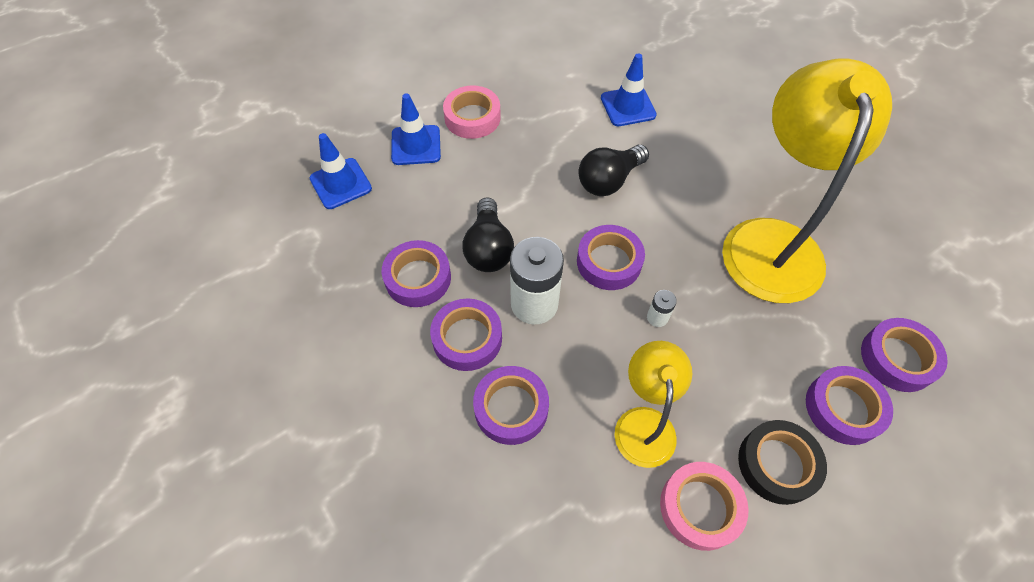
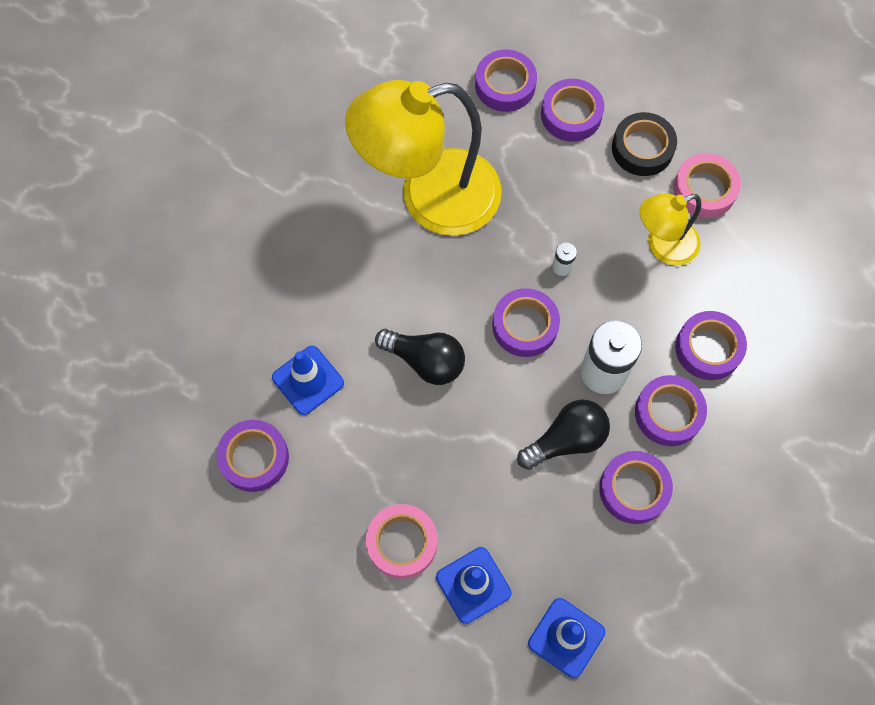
camera: 115 degrees left, 10 degrees up
(582, 62) = (254, 458): none -> purple tape

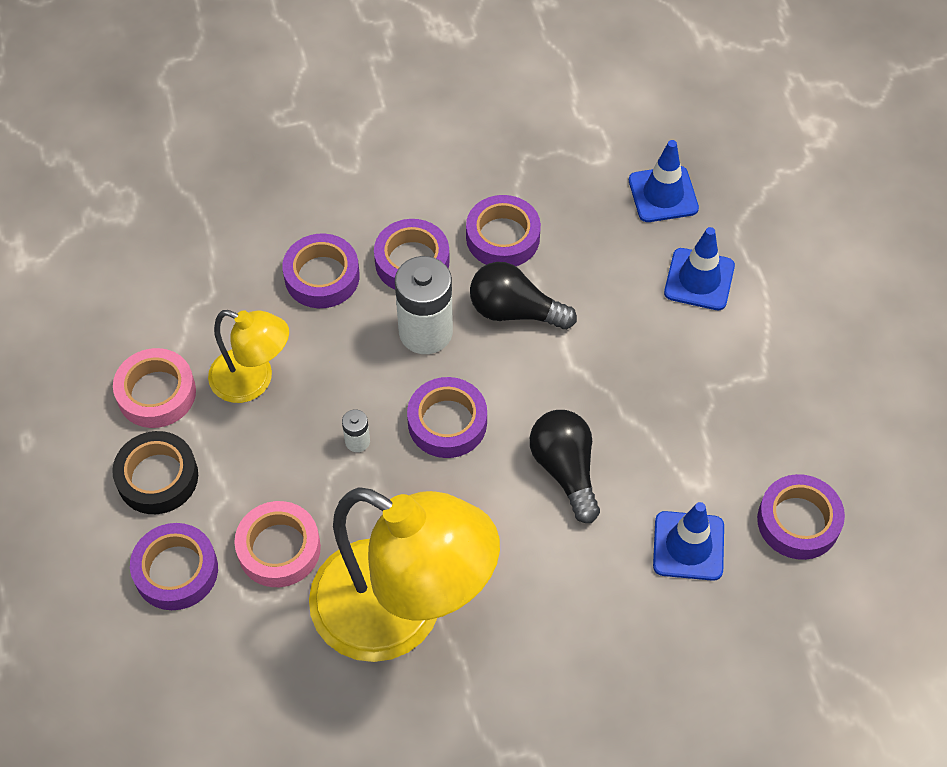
camera: 135 degrees left, 10 degrees down
(402, 543) = (728, 352): pink tape -> pink tape (279, 548)
(505, 85) = (197, 663): purple tape -> none

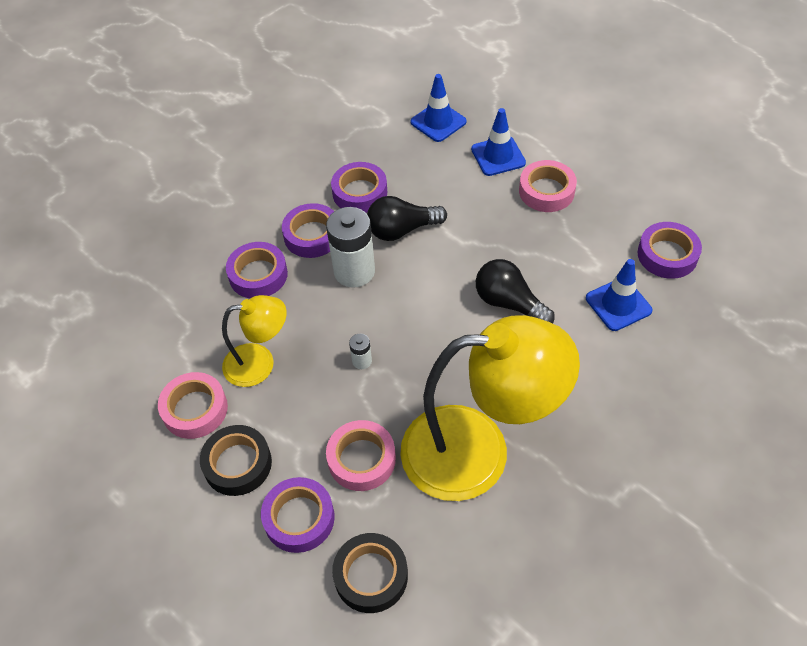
camera: 30 degrees left, 5 degrees down
(201, 672) = (371, 576): none -> black tape
(447, 422) = (412, 317): purple tape -> none
(720, 358) = (546, 191): none -> pink tape

